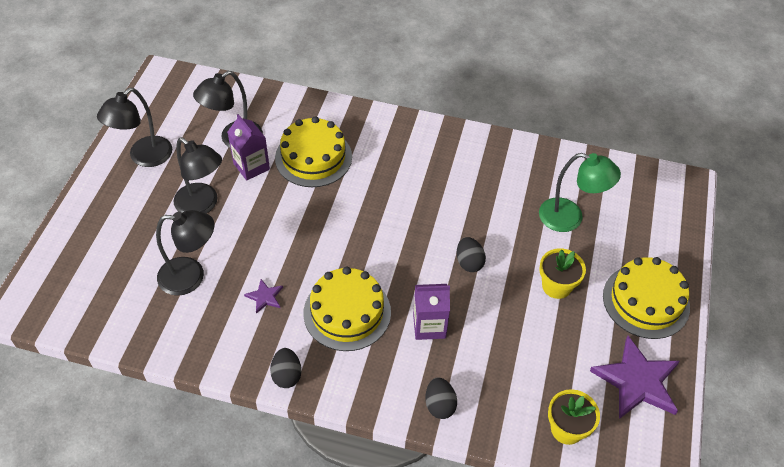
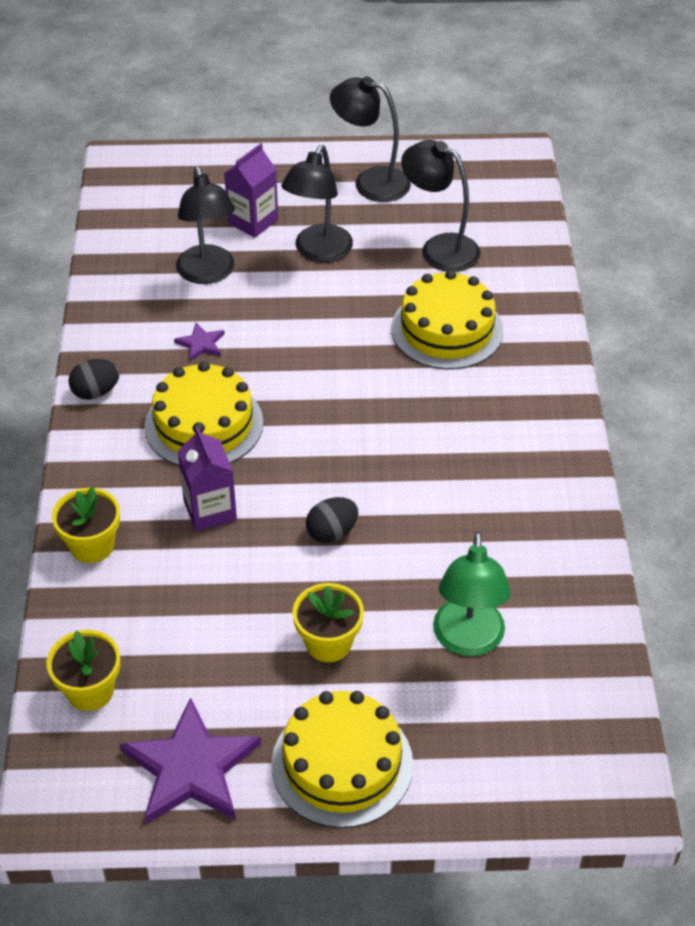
camera: 75 degrees right, 5 degrees down
(251, 166) = (401, 276): purple carton -> purple carton (253, 221)
(439, 405) = (92, 545): black egg -> yellow flower pot

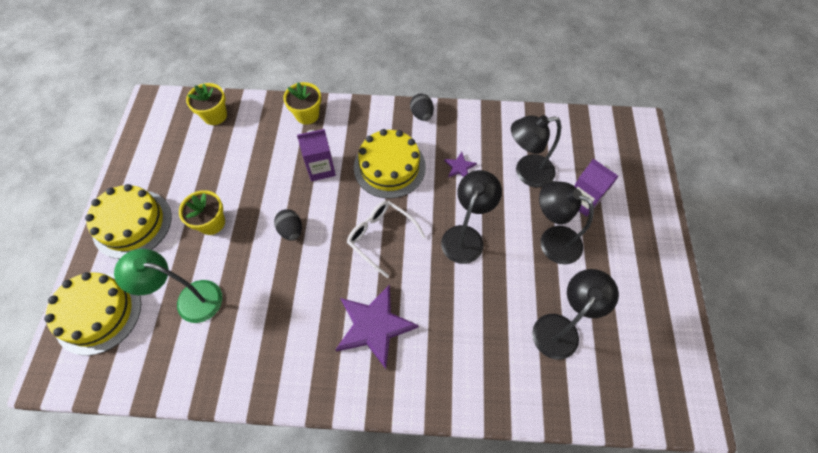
camera: 95 degrees right, 15 degrees up
(191, 767) = (156, 156): purple star -> purple star (374, 326)
(331, 424) = (380, 237): none -> white glasses
(370, 182) = (638, 284): black lamp -> black lamp (465, 236)
(447, 329) = (467, 322): yellow cake -> yellow cake (98, 313)

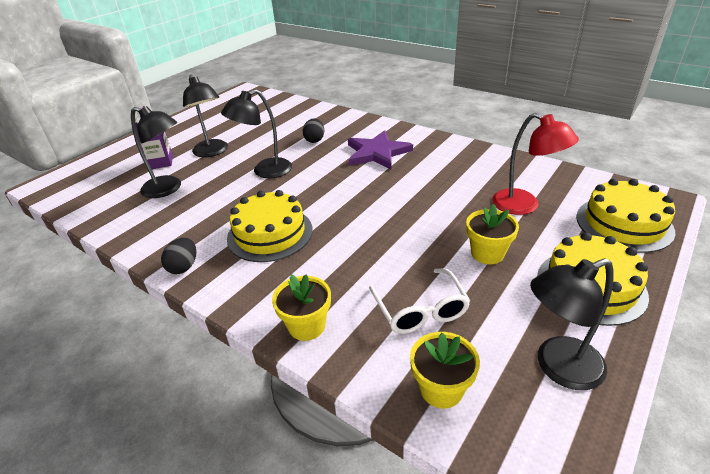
camera: 145 degrees left, 25 degrees down
(190, 299) = (524, 206): green lamp -> red lamp
(291, 230) = (405, 220): black egg -> black egg (314, 140)
(321, 168) = (338, 258): purple carton -> none
(380, 237) = (329, 191): white glasses -> white glasses (420, 310)
(459, 167) = (211, 211): purple star -> none
(560, 328) = (264, 123): black lamp -> black lamp (558, 367)

